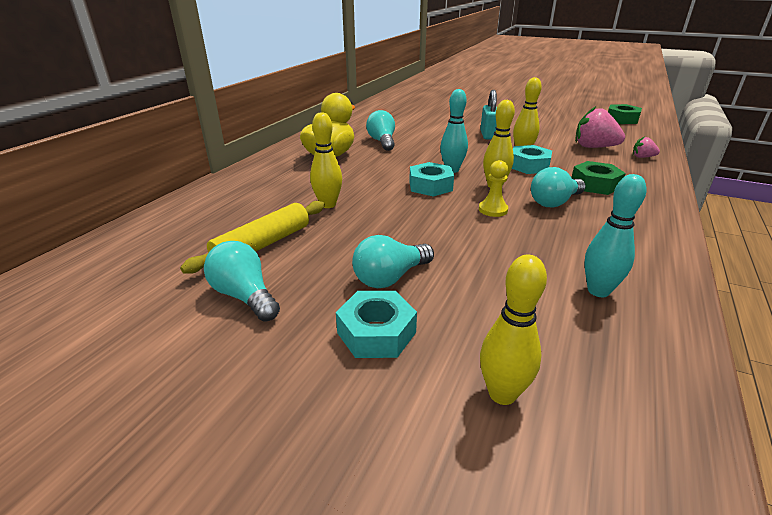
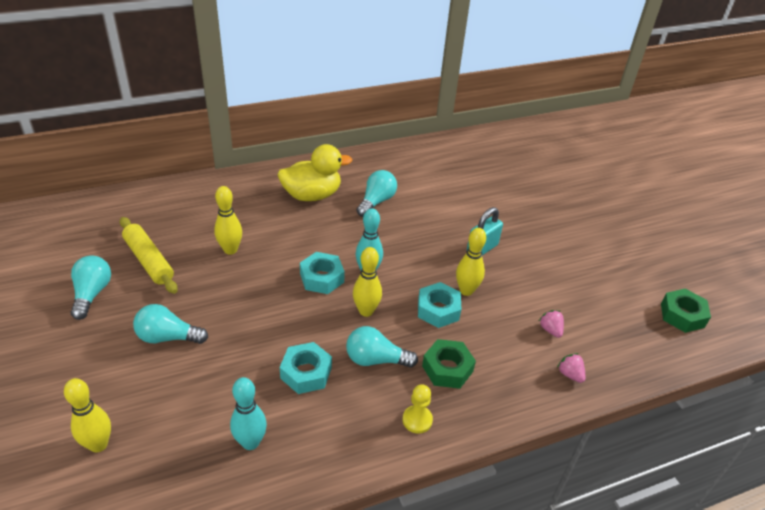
camera: 40 degrees right, 10 degrees up
(263, 245) = (149, 260): yellow rolling pin -> yellow rolling pin turned 60 degrees clockwise
(376, 332) = (107, 366): turquoise nut -> turquoise nut (306, 373)
(493, 210) = (319, 332): yellow pawn -> yellow pawn (417, 420)
(594, 147) = (550, 330): pink strawberry -> pink strawberry, size x0.50

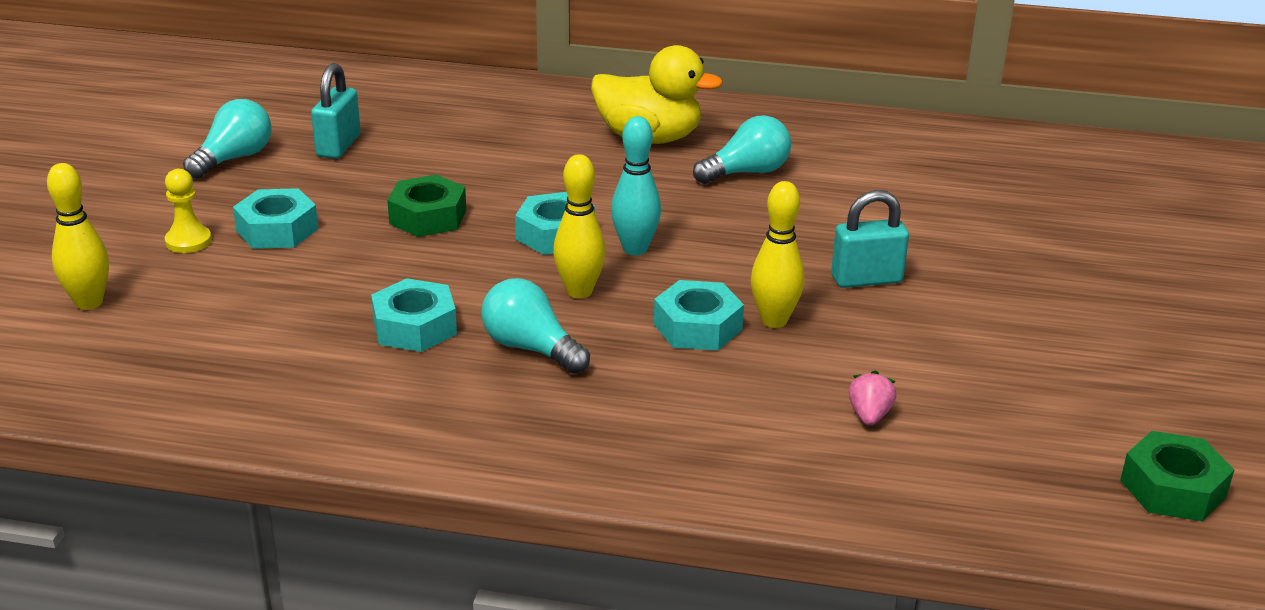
camera: 35 degrees right, 10 degrees down
(149, 260) = (338, 146): yellow rolling pin -> turquoise padlock
(167, 337) = (277, 230): turquoise light bulb -> turquoise nut
(230, 250) = (458, 166): yellow bowling pin -> none
(250, 442) = (263, 369): turquoise bowling pin -> none
(417, 420) = (515, 434): yellow pawn -> yellow pawn (188, 241)
(447, 368) = (630, 397): green nut -> green nut (428, 217)
(570, 374) = (837, 480): pink strawberry -> none

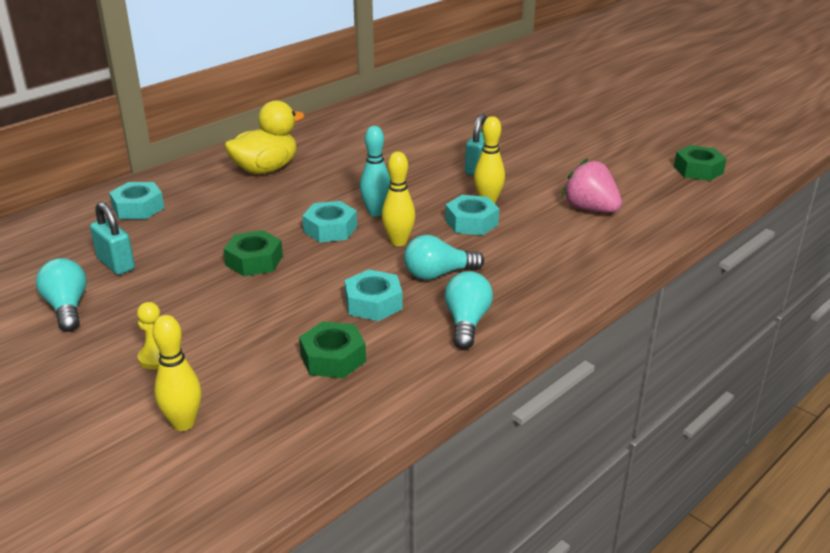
camera: 55 degrees left, 0 degrees up
(274, 343) = (333, 358): none -> green nut
(277, 230) = (193, 318): turquoise nut -> turquoise nut (138, 208)
(747, 172) = (341, 158): turquoise light bulb -> turquoise light bulb (466, 322)
(869, 415) = (590, 209): pink strawberry -> pink strawberry, size x1.99

